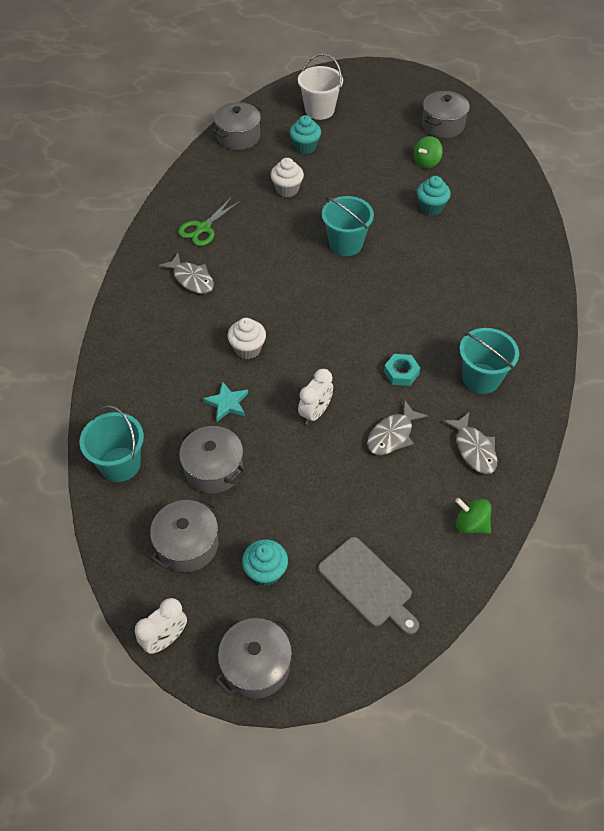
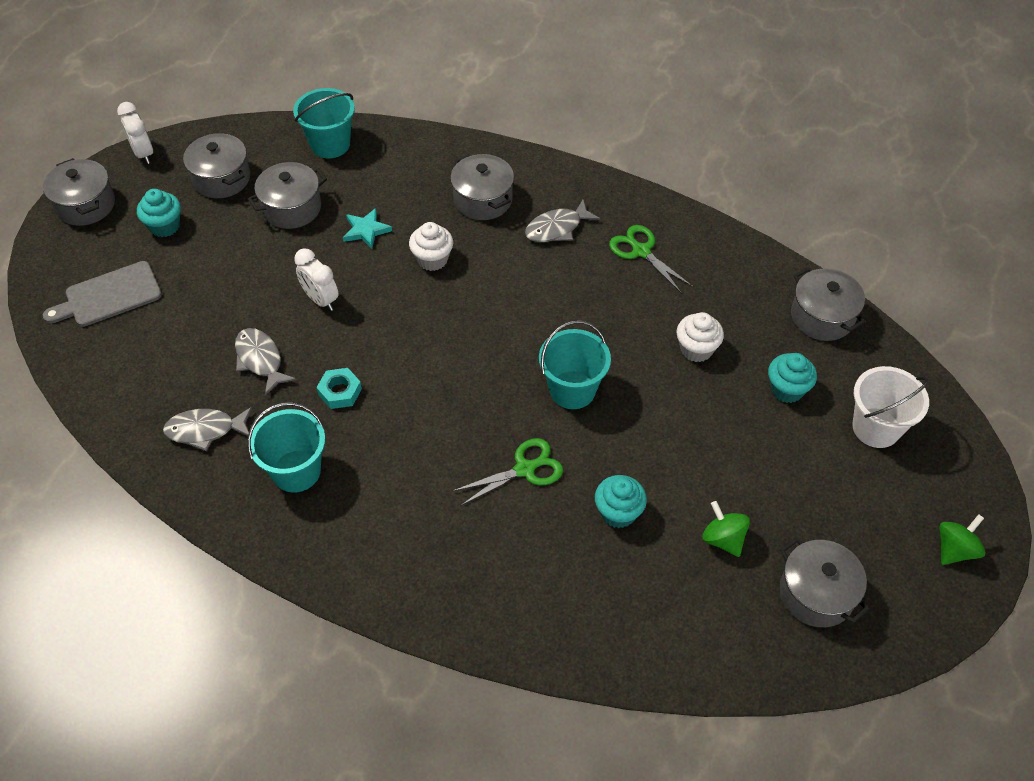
camera: 105 degrees right, 0 degrees up
(170, 331) = (483, 200): none -> grey pot
(420, 255) = (525, 469): none -> green scissors
(471, 524) = (121, 397): green spinning top -> green spinning top (955, 549)

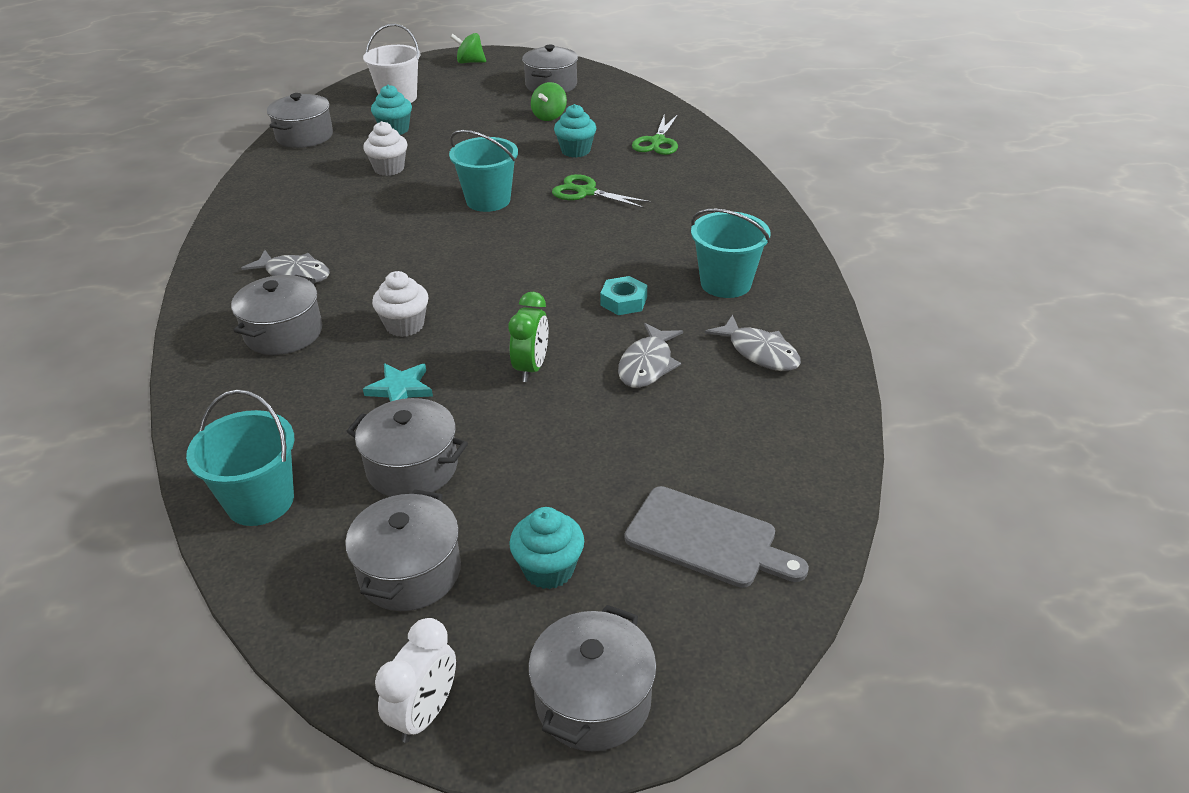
camera: 125 degrees left, 15 degrees down
(321, 299) = (531, 368): white clock -> green clock
(641, 251) = (291, 223): green scissors -> green scissors (657, 142)

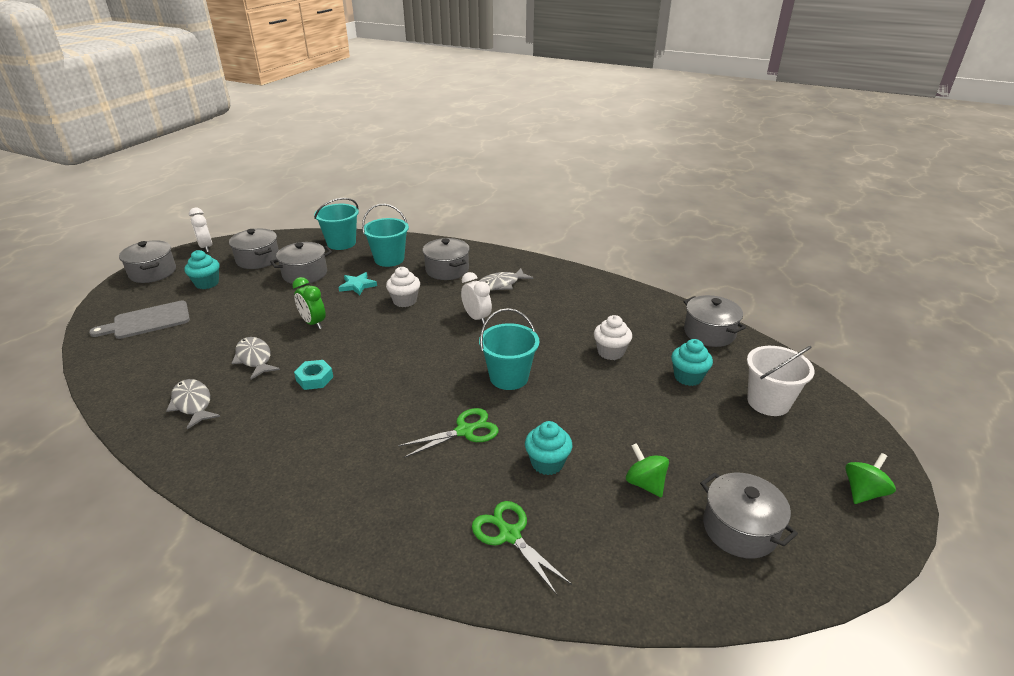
camera: 125 degrees right, 5 degrees down
(396, 258) = (476, 318): none -> white clock
(725, 283) = (262, 432): turquoise bucket -> turquoise bucket (389, 259)
(759, 352) = (193, 404): grey fish -> grey fish turned 60 degrees clockwise

